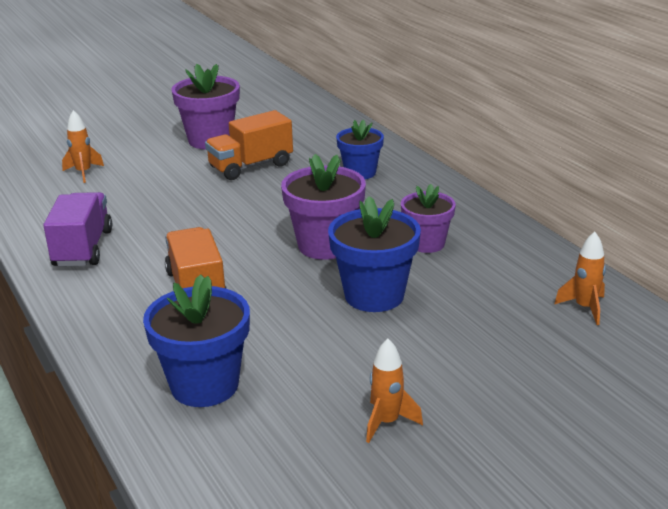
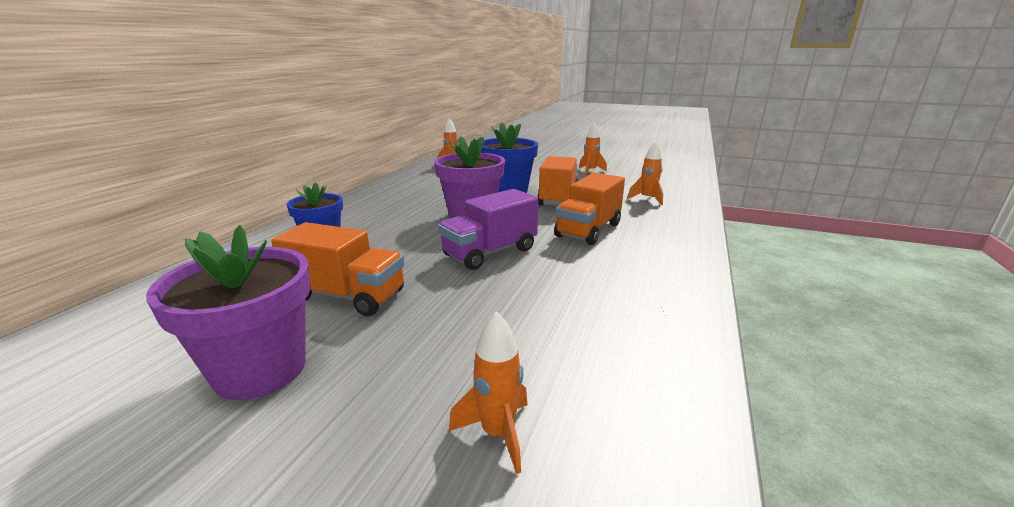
camera: 130 degrees left, 5 degrees down
(83, 248) = (637, 298): purple truck -> purple truck (490, 252)
(204, 385) = (647, 199): blue flower pot -> orange rocket
(303, 319) = (558, 199): none -> orange truck
(426, 244) = (429, 196): purple flower pot -> none

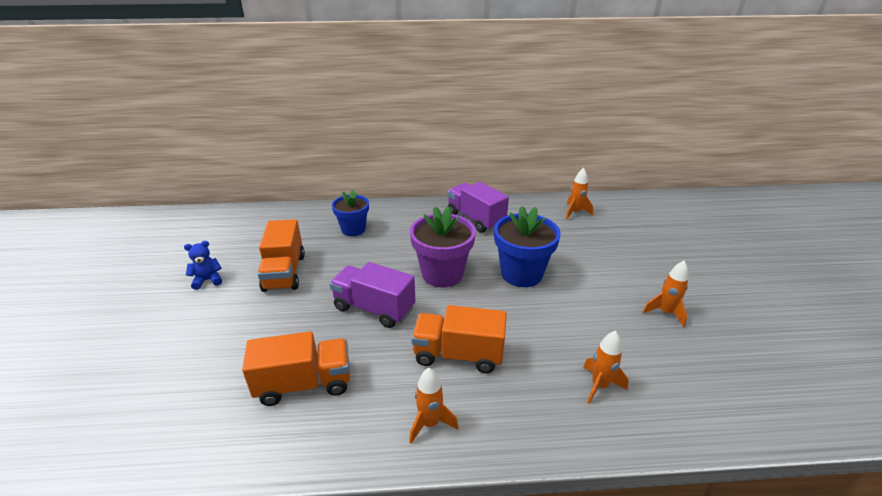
camera: 65 degrees right, 10 degrees up
(260, 370) = (208, 280): purple flower pot -> blue teddy bear
(405, 190) = (475, 219): none -> purple truck
(497, 433) = (164, 380): orange rocket -> orange rocket (430, 423)
(558, 199) = (534, 312): orange truck -> orange truck (304, 383)

